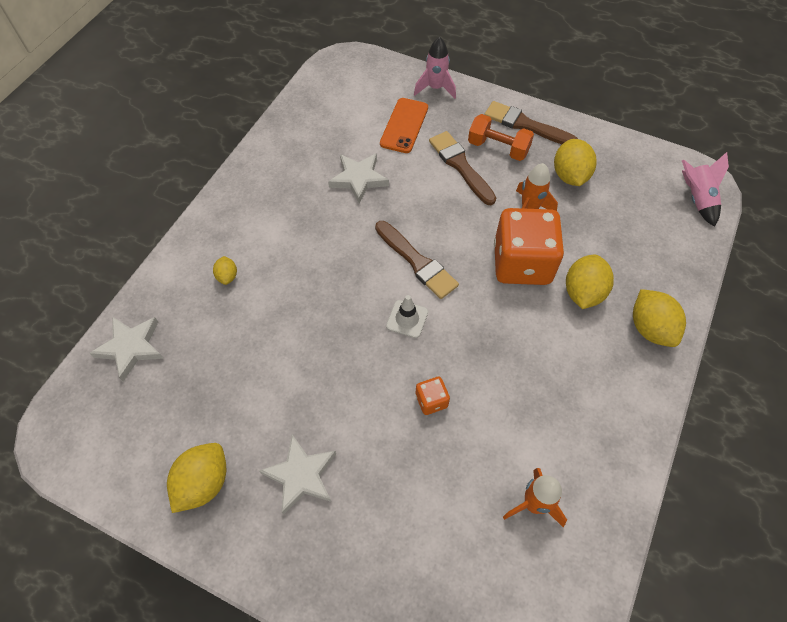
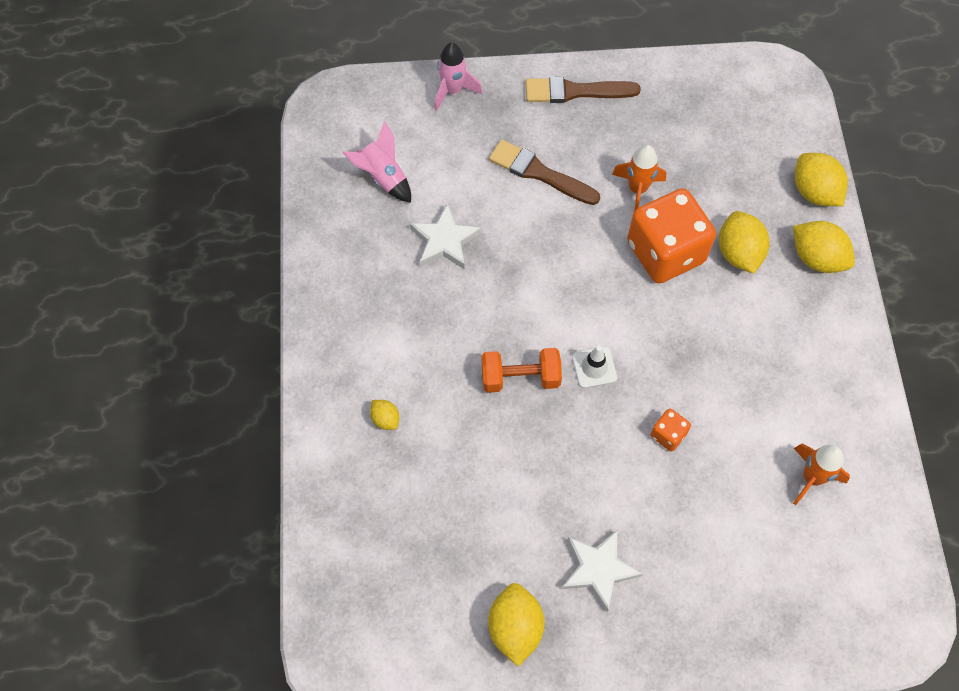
camera: 30 degrees left, 5 degrees up
(131, 347) = (343, 545): white star -> none
(404, 125) = (449, 153): orange phone -> none
(417, 262) = (565, 303): brown brush -> none
(498, 148) = (564, 133): orange dumbbell -> orange dumbbell (520, 377)
(570, 176) = (654, 131): yellow lemon -> yellow lemon (814, 192)
(696, 199) = (786, 98): pink rocket -> pink rocket (383, 177)

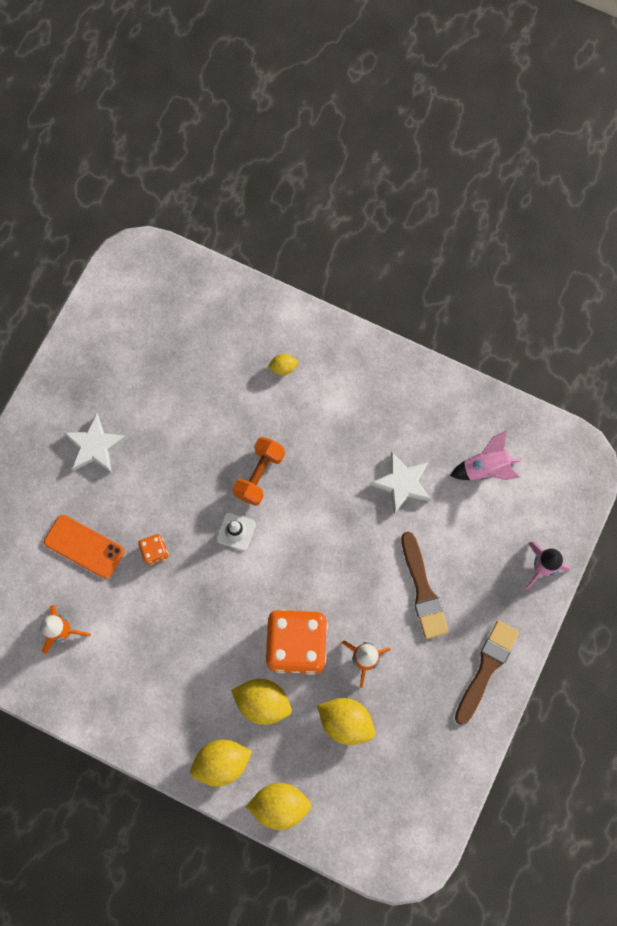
camera: 120 degrees right, 10 degrees up
(515, 628) = (92, 373): yellow lemon -> yellow lemon (345, 721)
(539, 173) = (423, 590): brown brush -> brown brush turned 105 degrees clockwise
(713, 511) = (84, 546): none -> orange phone

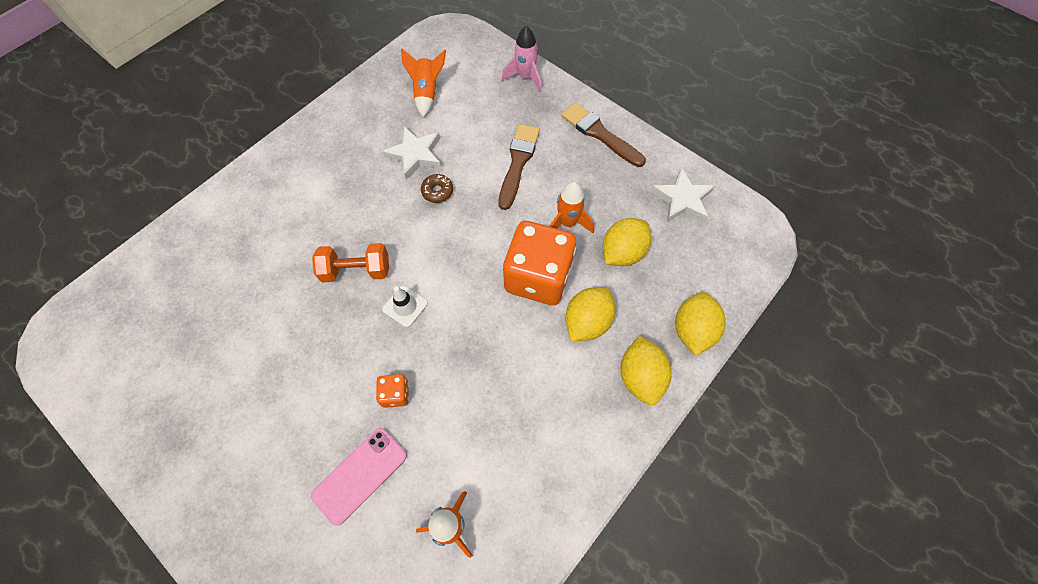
camera: 75 degrees left, 10 degrees down
(84, 546) = (360, 475): orange phone -> pink phone
(95, 446) = (248, 434): white star -> white star (682, 199)
(259, 475) = (356, 270): orange dumbbell -> orange dumbbell turned 45 degrees counterclockwise
(283, 367) = (258, 223): yellow lemon -> none
(365, 520) = (437, 191): none -> brown donut
(423, 590) = (518, 162): brown brush -> brown brush turned 75 degrees counterclockwise
(485, 468) = (427, 93): pink rocket -> orange rocket

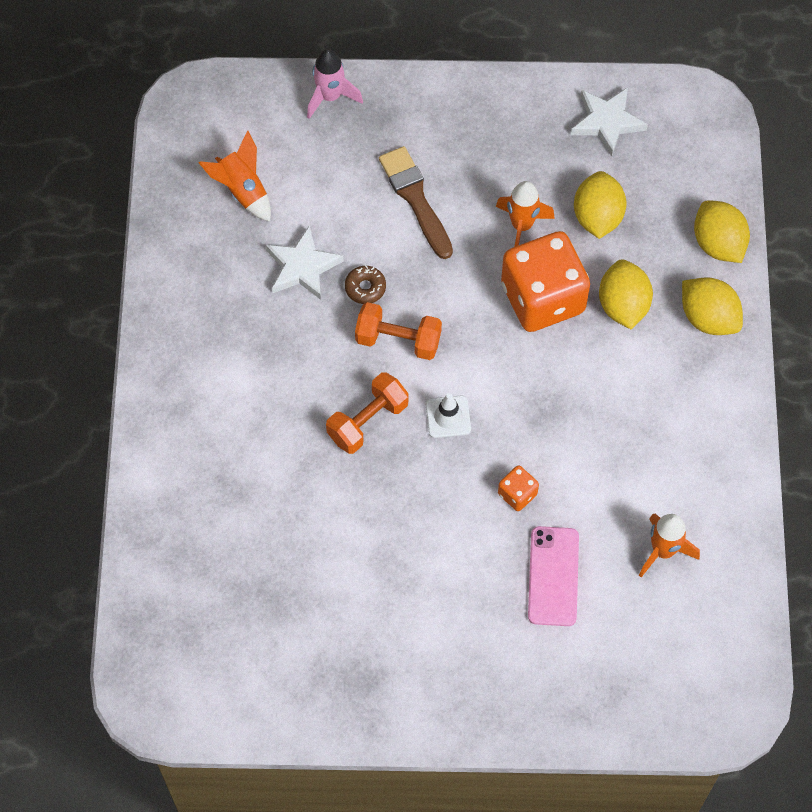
camera: 40 degrees left, 0 degrees up
(424, 235) = (398, 340): none -> orange dumbbell
(599, 134) = (467, 108): brown brush -> none

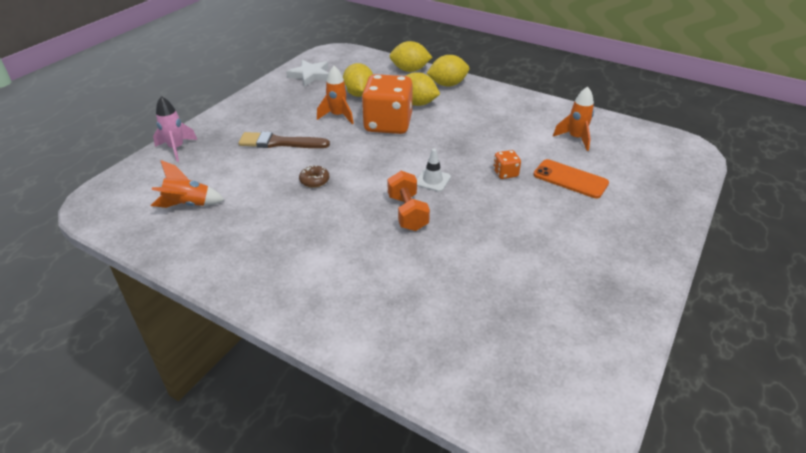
camera: 60 degrees left, 25 degrees down
(302, 267) = (271, 200): white star -> none
(398, 340) = (363, 180): orange dumbbell -> none
(553, 576) = (570, 179): pink phone -> orange phone
(597, 217) = (359, 94): yellow lemon -> yellow lemon turned 45 degrees clockwise

